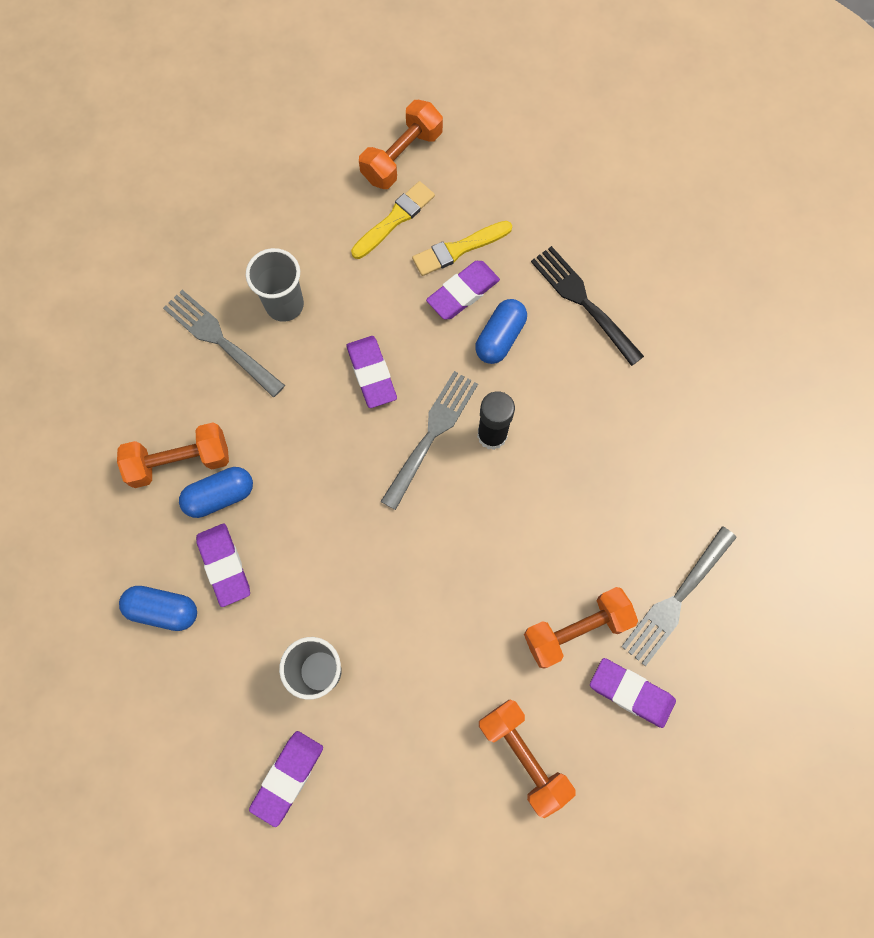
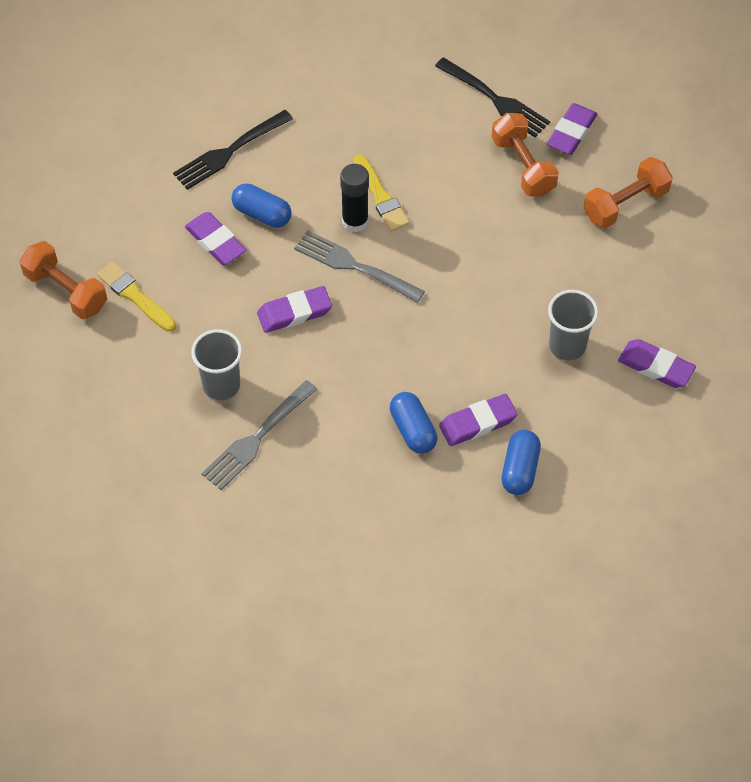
camera: 90 degrees left, 15 degrees down
(180, 461) = (379, 465): orange dumbbell -> none
(458, 249) = (170, 245): yellow brush -> yellow brush (380, 196)
(677, 598) = (494, 99): grey fork -> black fork

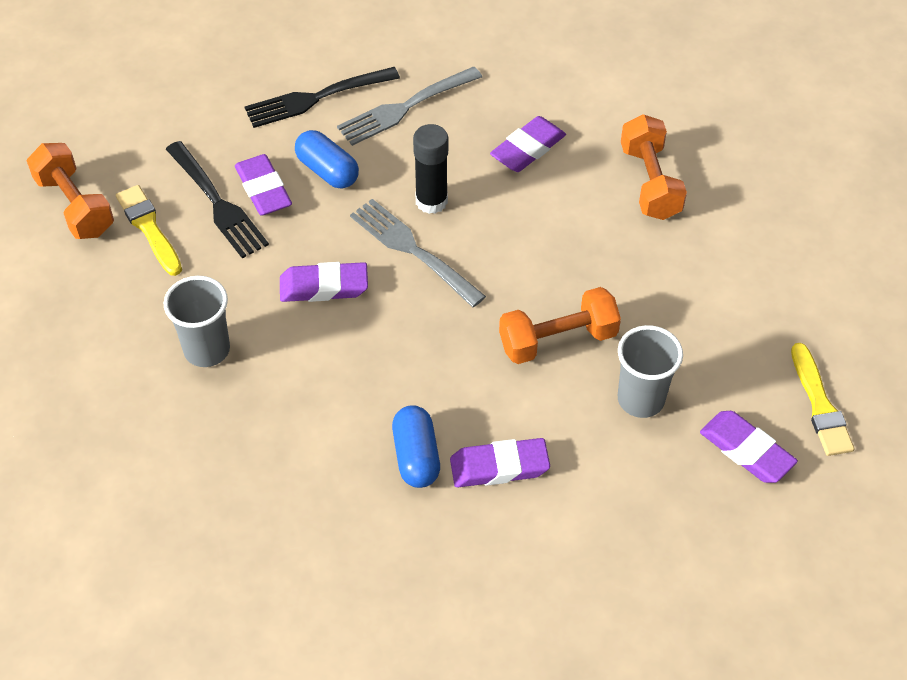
camera: 15 degrees right, 5 degrees down
(257, 437) = (225, 420): grey fork -> grey fork (406, 107)
(380, 196) = (471, 180): yellow brush -> yellow brush (820, 405)
(494, 99) = (638, 104): black fork -> black fork (216, 202)
(520, 469) = (534, 537): blue capsule -> none
(571, 132) = (719, 157): purple eraser -> purple eraser (528, 149)
(625, 204) = (762, 250): orange dumbbell -> orange dumbbell (558, 340)

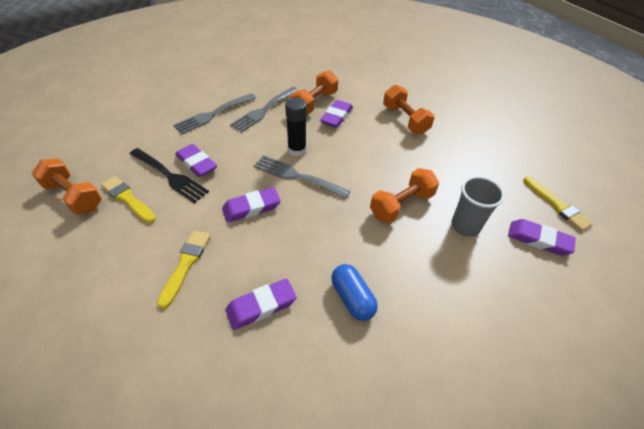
camera: 20 degrees left, 5 degrees down
(207, 350) = (185, 264): grey cup -> yellow brush
(317, 97) = (214, 114): black fork -> grey fork
(327, 171) = (232, 147): blue capsule -> none
(499, 467) = (408, 290): purple eraser -> purple eraser (261, 306)
(501, 111) = (314, 103): none -> orange dumbbell

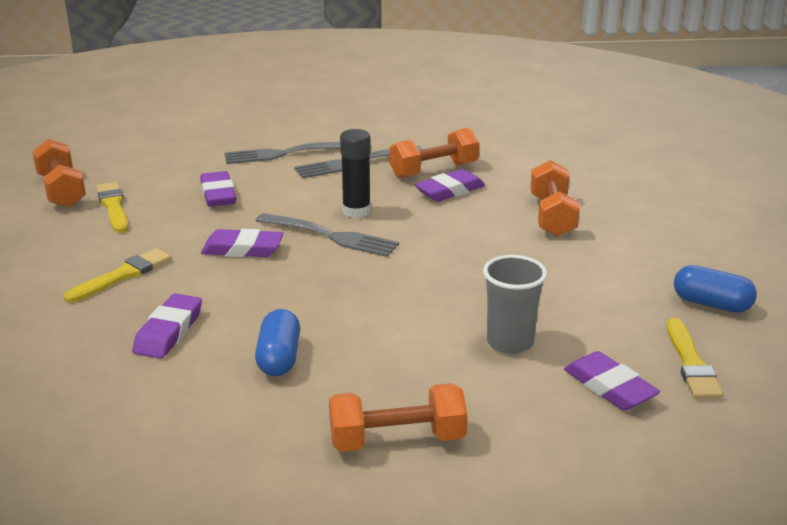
camera: 30 degrees right, 20 degrees down
(169, 176) = (176, 198): black fork -> none
(261, 306) = (169, 331): purple eraser -> purple eraser turned 75 degrees counterclockwise
(298, 176) = (330, 236): grey fork -> grey fork turned 150 degrees clockwise
(401, 205) = (441, 298): orange dumbbell -> orange dumbbell (397, 440)
(529, 158) = (711, 304): none -> blue capsule

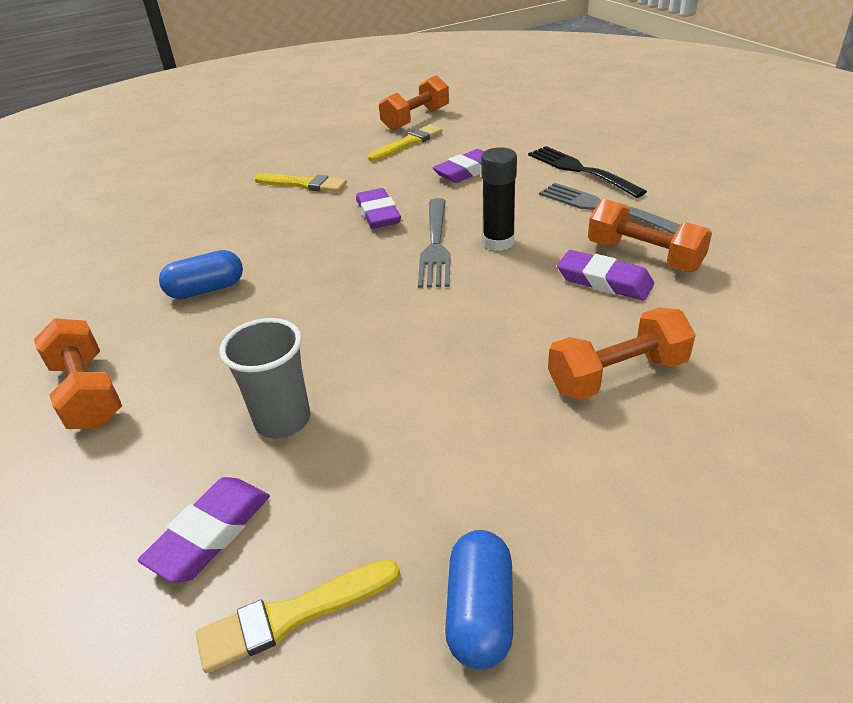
camera: 70 degrees right, 10 degrees up
(169, 331) = (230, 230): purple eraser -> none
(285, 153) = (581, 170): grey fork -> black fork

